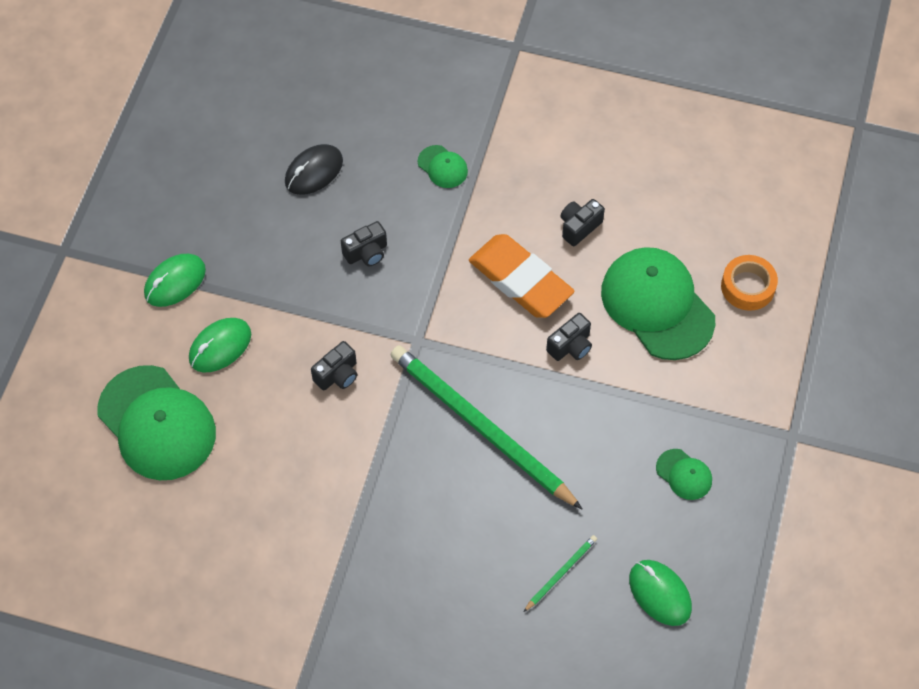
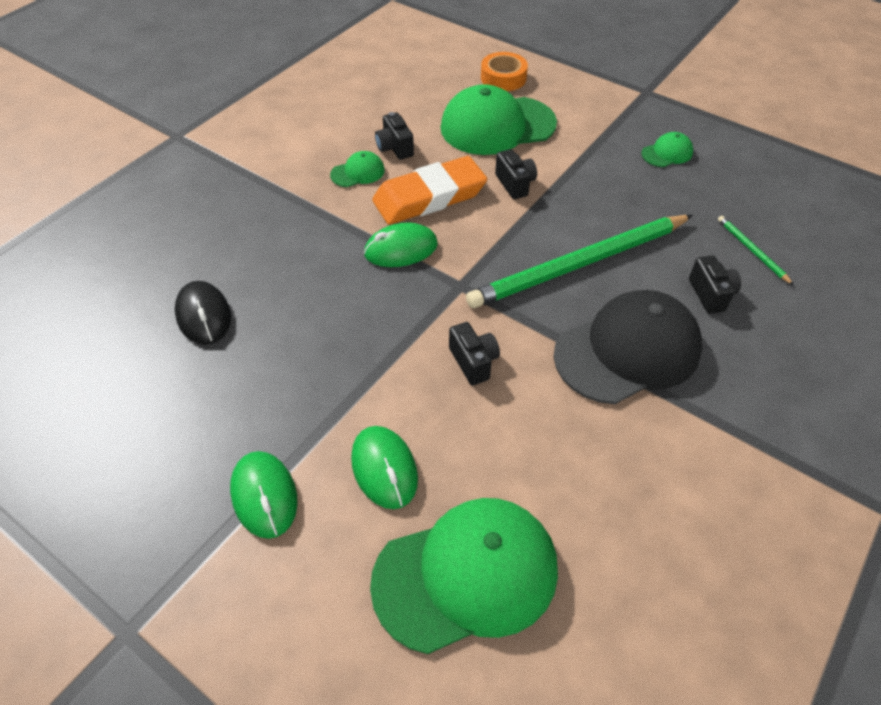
camera: 70 degrees left, 10 degrees down
(366, 253) = (334, 298): black camera -> black camera (711, 294)
(392, 486) = (628, 351): none -> black cap
(442, 167) = (271, 215): green cap -> green cap (358, 172)
(660, 593) = (780, 195): green mouse -> green mouse (401, 249)

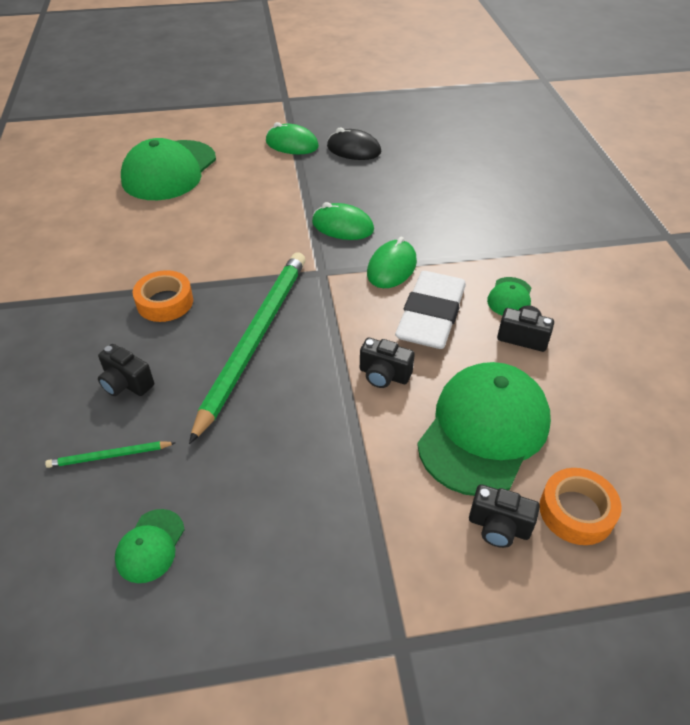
camera: 135 degrees right, 5 degrees down
(203, 315) = (436, 173): black mouse -> black mouse (353, 149)
(384, 469) = (250, 177): green mouse -> green mouse (342, 226)
(429, 197) = (431, 316): orange eraser -> white eraser
(473, 362) = (259, 239): black camera -> black camera (498, 527)
(628, 351) = (165, 302): black cap -> orange tape
(667, 153) = (281, 532): green cap -> green cap (150, 546)
(752, 250) = (109, 456): green pencil -> green pencil turned 150 degrees clockwise

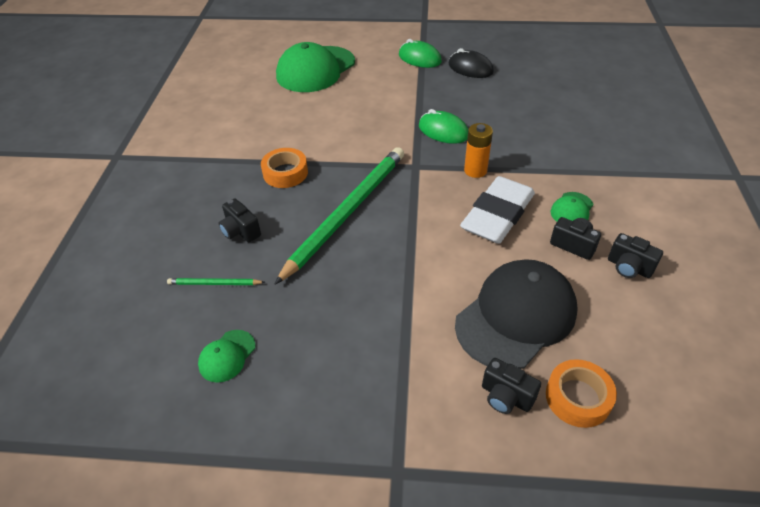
camera: 15 degrees right, 0 degrees up
(384, 375) = (444, 257): black camera -> black camera (629, 267)
(392, 268) = (475, 170): green mouse -> orange battery
(484, 430) = (516, 316): green cap -> black cap

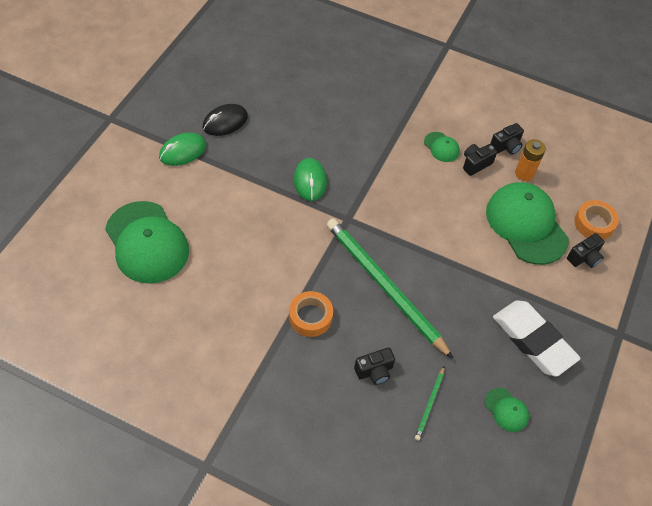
camera: 75 degrees left, 10 degrees up
(443, 131) = (310, 181): green mouse -> green mouse turned 60 degrees counterclockwise
(475, 170) = (372, 182): orange battery -> orange battery (524, 173)
(497, 215) = (429, 191): white eraser -> white eraser (533, 340)
(516, 316) = (526, 225): black cap -> green cap

